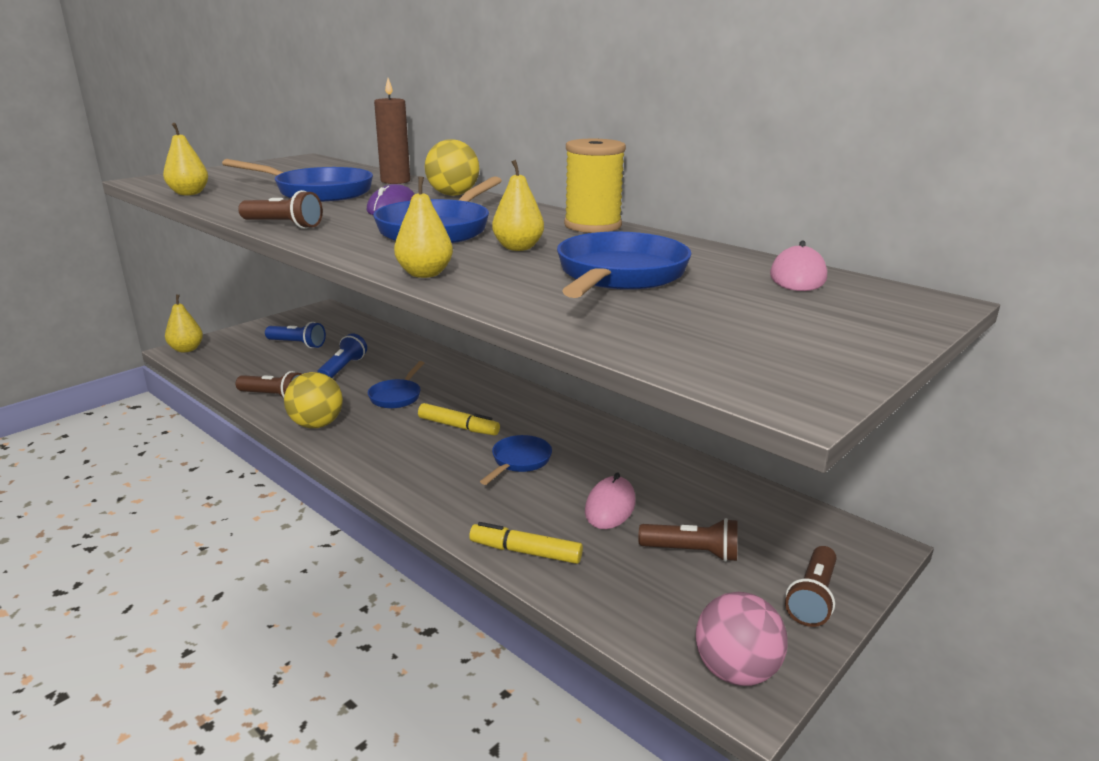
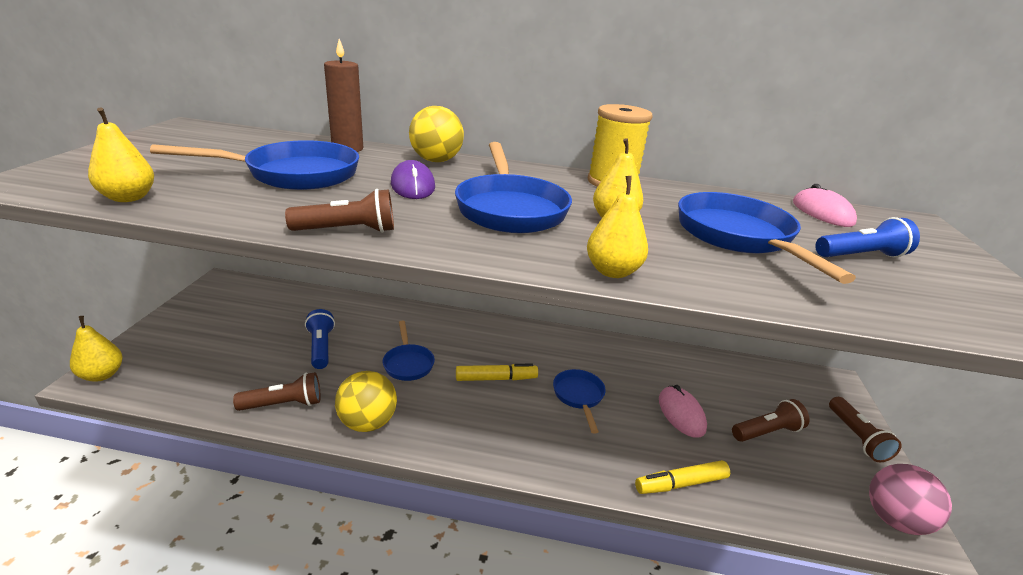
camera: 35 degrees left, 5 degrees up
(297, 344) = (239, 332): blue flashlight -> blue flashlight (861, 256)

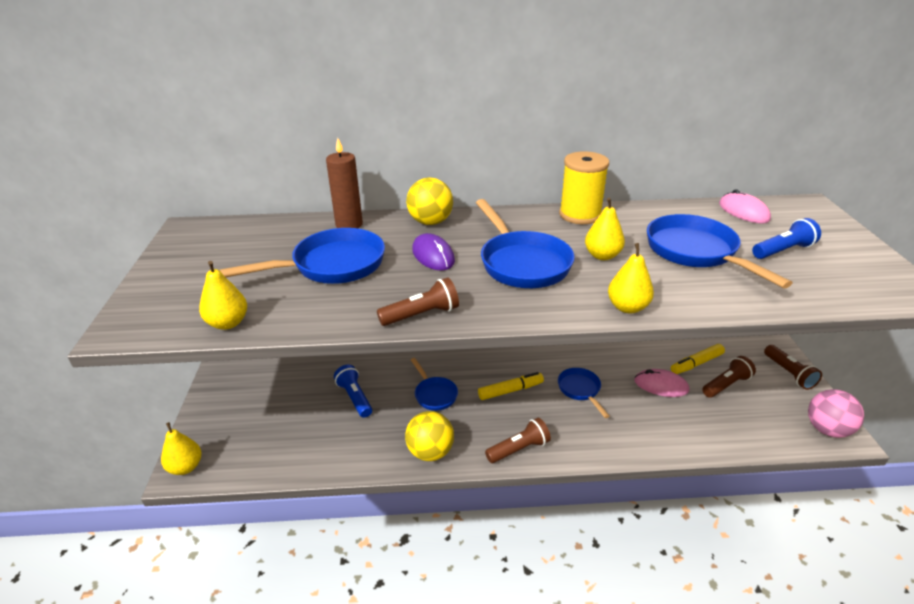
camera: 10 degrees left, 5 degrees up
(284, 404) = (355, 454): brown flashlight -> brown flashlight (519, 449)
(681, 414) = (661, 385): pink mouse -> pink mouse turned 45 degrees counterclockwise
(681, 484) = (679, 440): yellow marker -> yellow marker (696, 363)

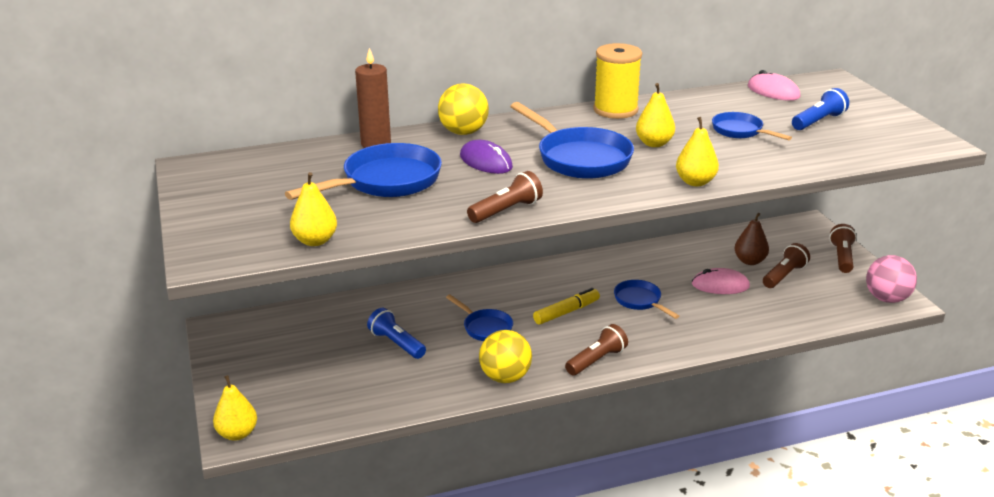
camera: 15 degrees left, 5 degrees down
(695, 252) = (740, 131): blue pan -> blue pan, size x0.57
(696, 363) = (749, 261): yellow marker -> brown pear
(789, 373) = (842, 257): brown flashlight -> brown flashlight turned 135 degrees counterclockwise

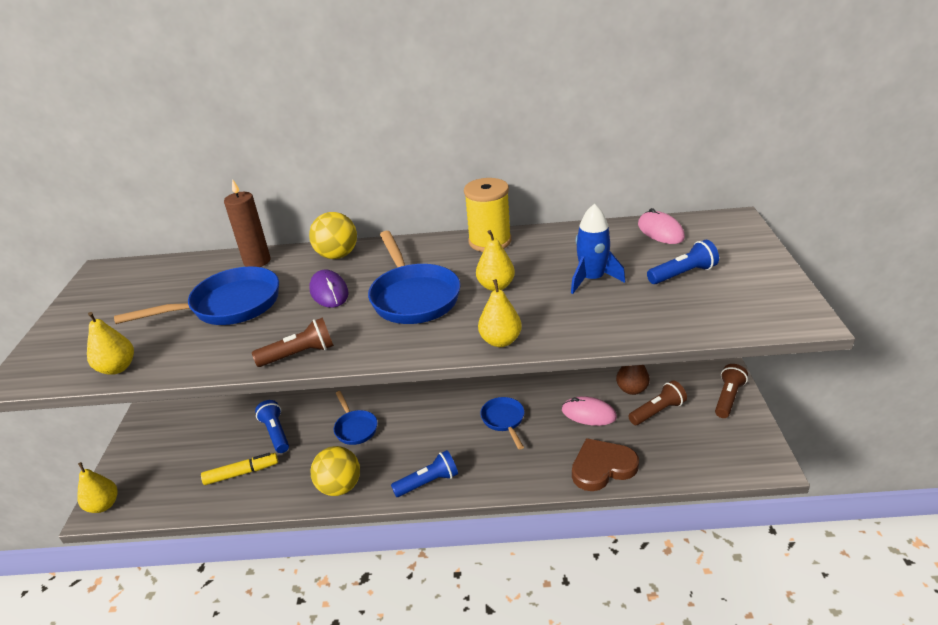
camera: 20 degrees right, 5 degrees up
(566, 312) = (432, 422): yellow marker -> yellow marker (241, 473)
(596, 360) = (428, 482): brown flashlight -> blue flashlight
(740, 131) = (592, 279): blue pan -> blue rocket
(759, 325) = (602, 467): none -> brown heart
(886, 299) = (751, 456): pink ball -> none

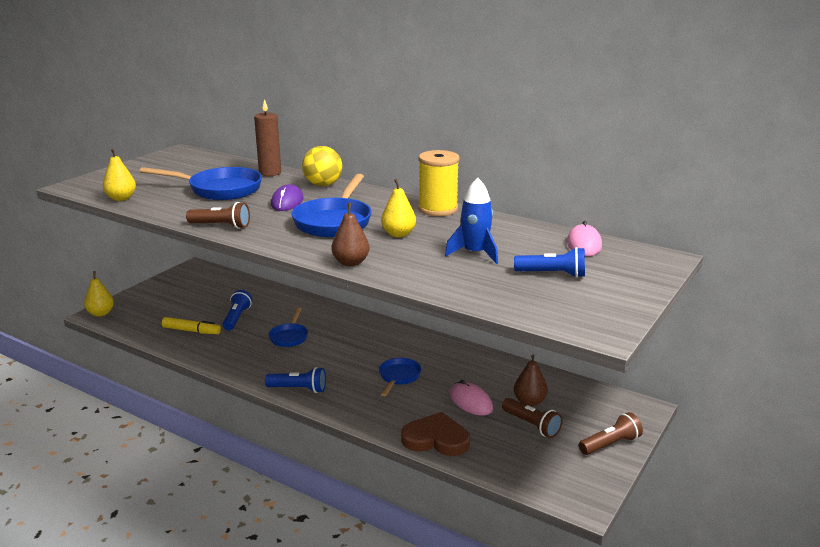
camera: 30 degrees right, 10 degrees down
(340, 487) = (240, 365): yellow ball -> none
(500, 341) = (351, 263): yellow pear -> brown pear
(657, 411) = (532, 425): brown flashlight -> brown flashlight turned 45 degrees clockwise

